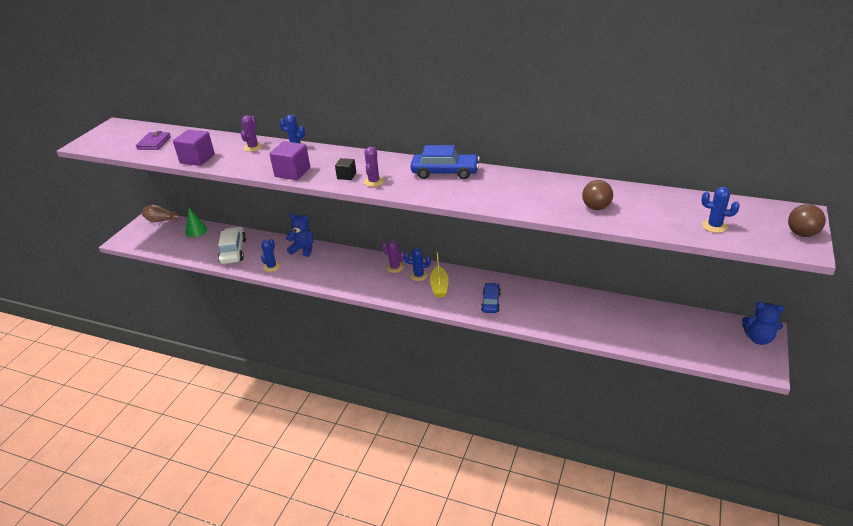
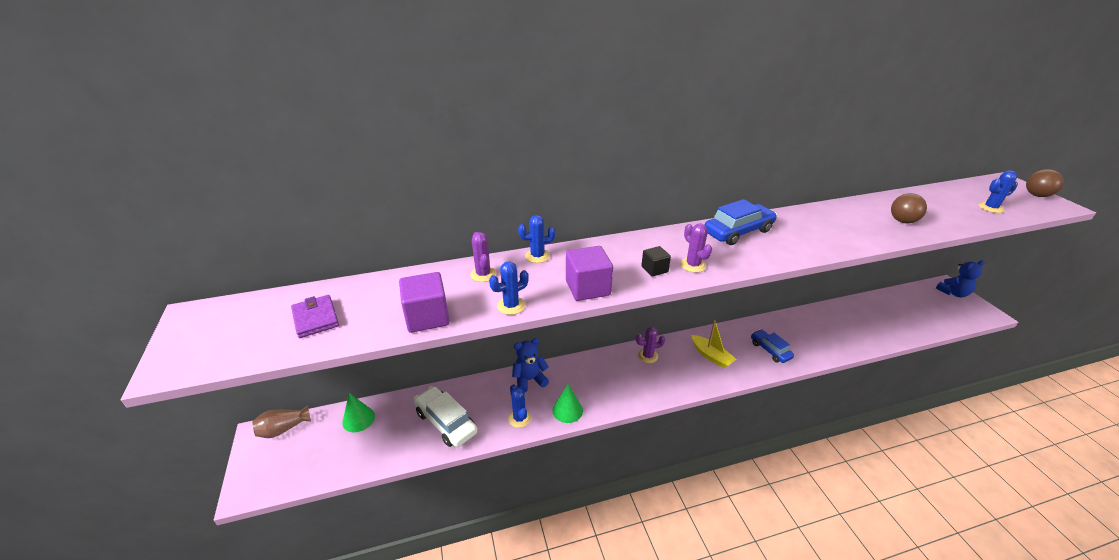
camera: 40 degrees left, 0 degrees up
(302, 275) = (567, 410): none -> green cone
(418, 275) = (679, 354): blue cactus -> blue cactus (511, 306)

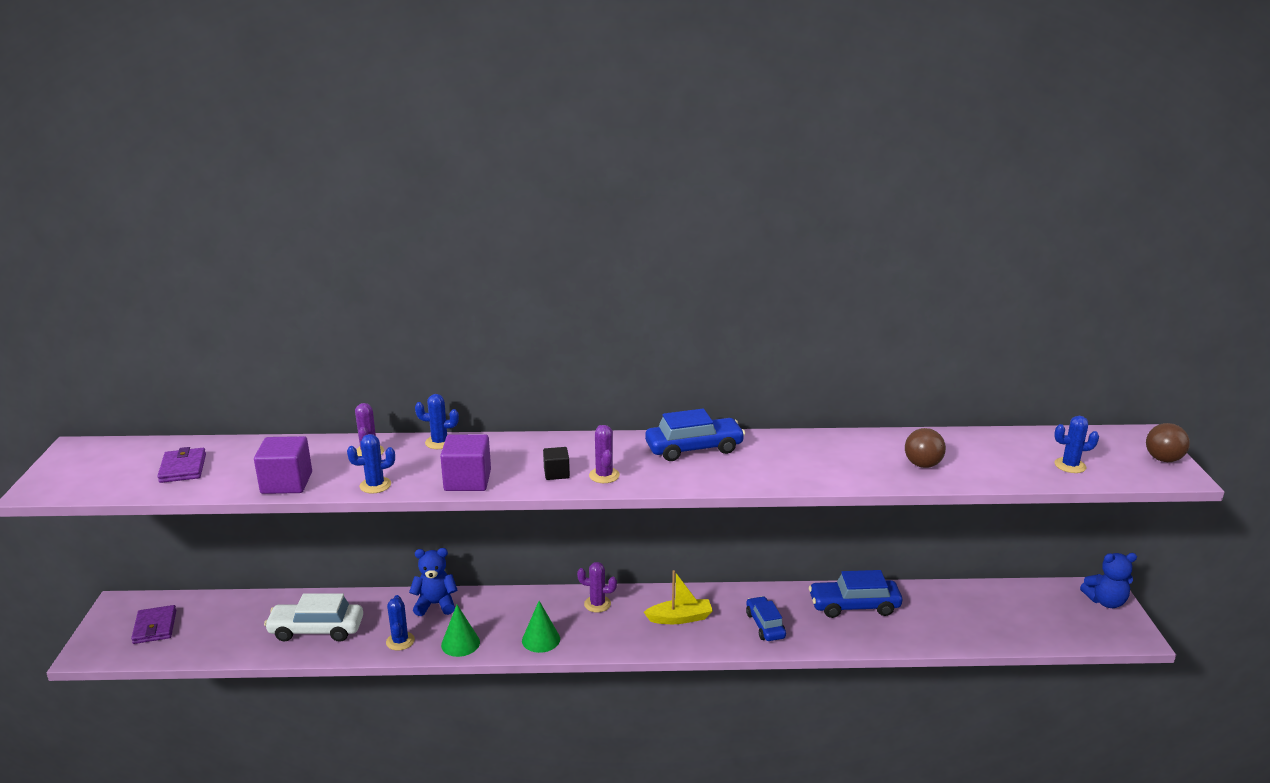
camera: 15 degrees right, 10 degrees down
(283, 429) = (145, 604): brown vase -> none
(302, 450) = (155, 627): none -> purple wallet
(358, 419) = (225, 609): green cone -> green cone (541, 639)
(446, 422) = (316, 630): white car -> white car turned 60 degrees counterclockwise
(711, 356) = (680, 618): yellow boat -> yellow boat turned 75 degrees counterclockwise
(814, 324) = (854, 606): none -> blue car

